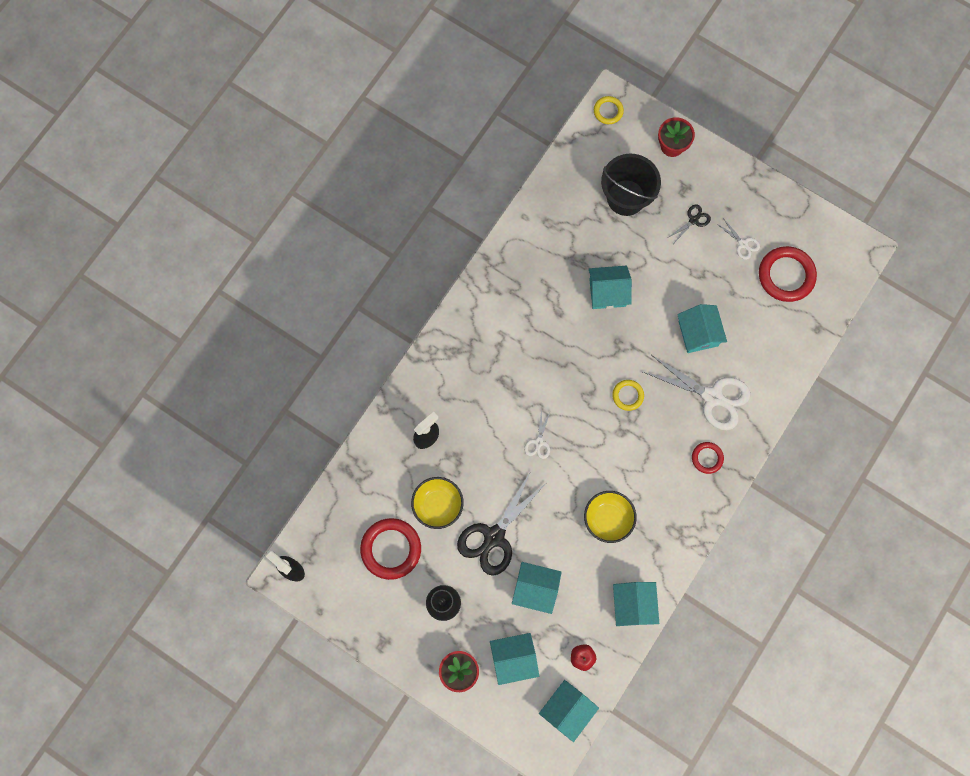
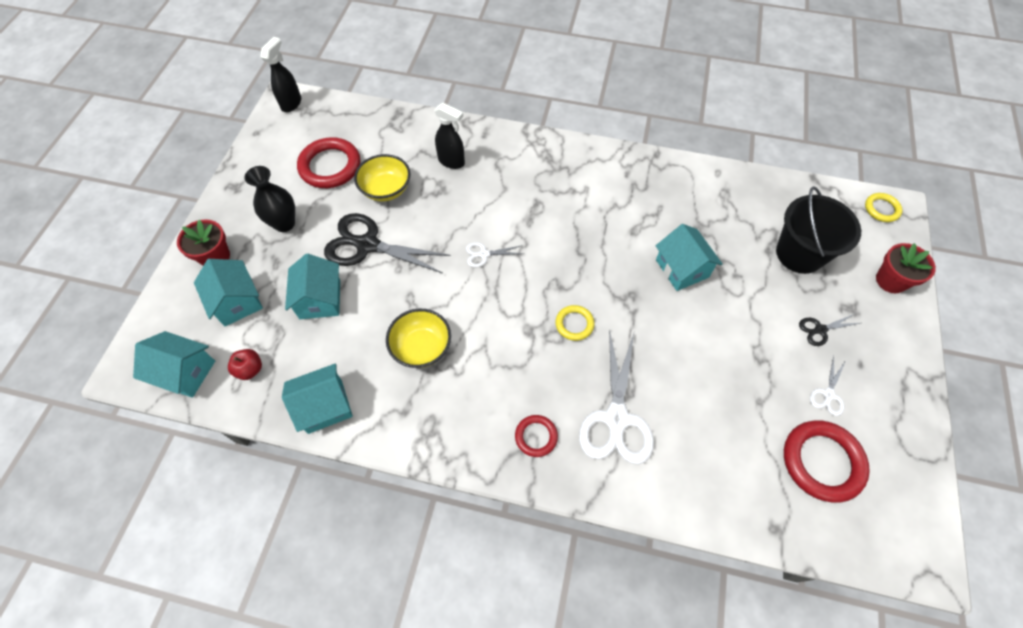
camera: 70 degrees right, 15 degrees down
(693, 220) = (820, 330): black scissors -> black scissors turned 135 degrees clockwise
(698, 333) = (686, 377): turquoise house -> none

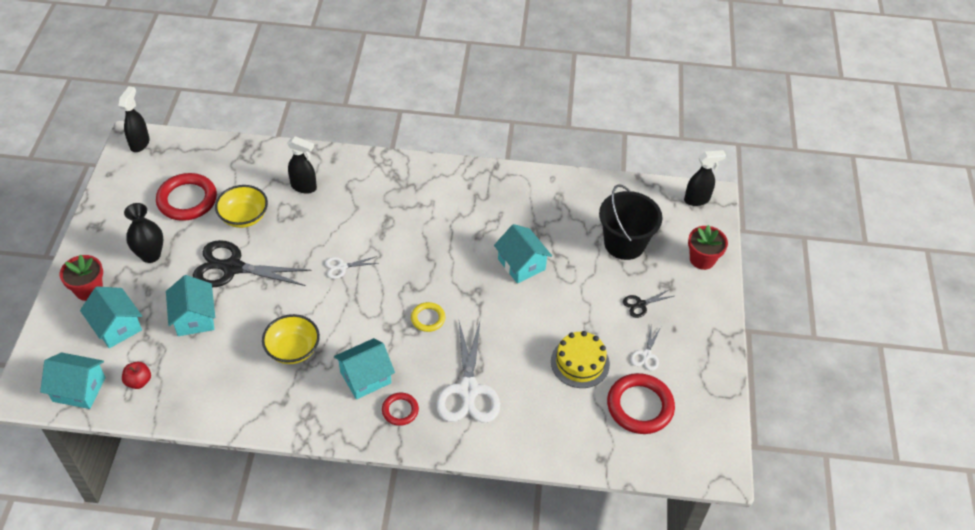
camera: 10 degrees left, 10 degrees down
(325, 406) = (212, 404): turquoise house -> turquoise house (365, 377)
(749, 397) = (580, 362): none -> yellow cake
(881, 209) = (697, 200): yellow ring -> black spray bottle

